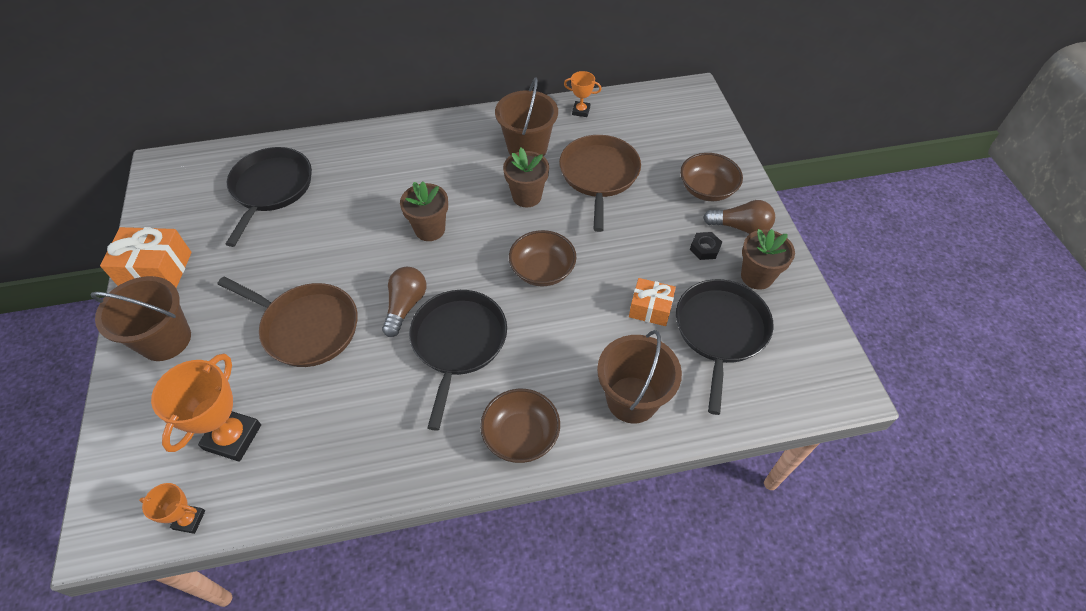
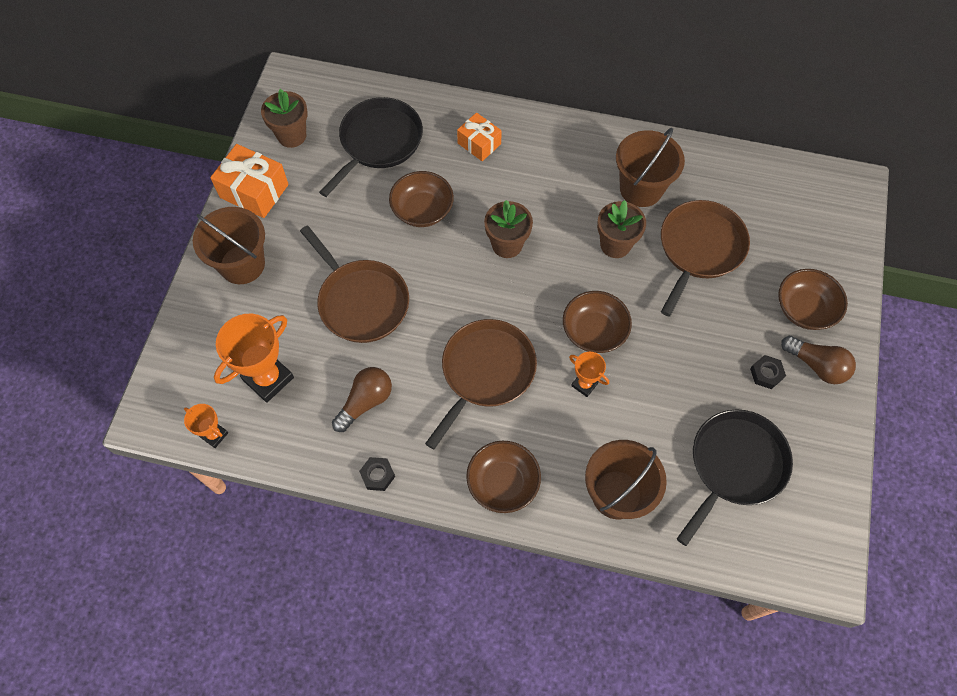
camera: 25 degrees right, 10 degrees up
(337, 229) = (422, 210): none -> brown bowl
(390, 483) = (377, 475): none -> black nut
(405, 306) = (453, 316): brown light bulb -> brown light bulb (365, 402)
(458, 343) = (485, 372): black pan -> brown pan
(581, 111) = (717, 164): orange trophy -> orange trophy (584, 384)
(650, 309) = (678, 414): orange gift -> orange gift (479, 143)
(756, 276) = (803, 425): brown flower pot -> brown flower pot (292, 135)

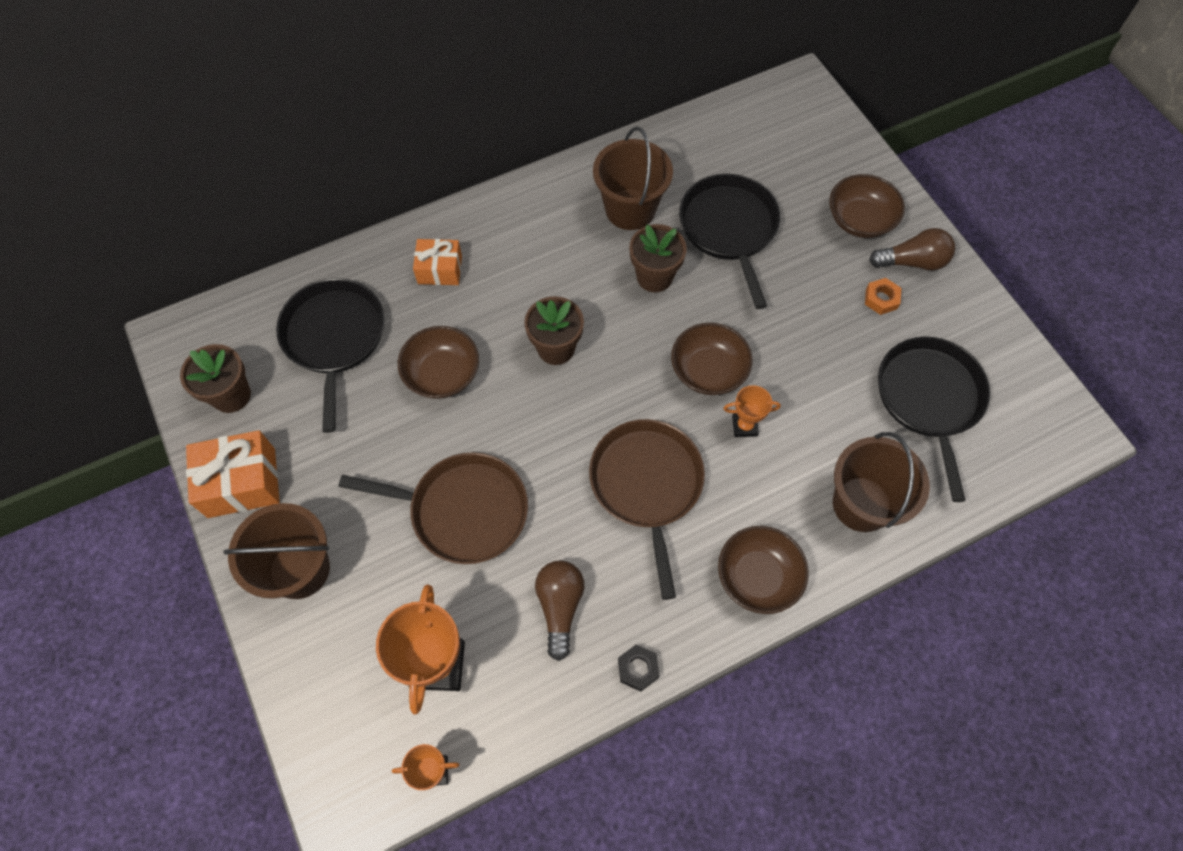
camera: 40 degrees left, 0 degrees up
(699, 249) = (729, 229): brown pan -> black pan
(766, 374) = (881, 299): black nut -> orange nut

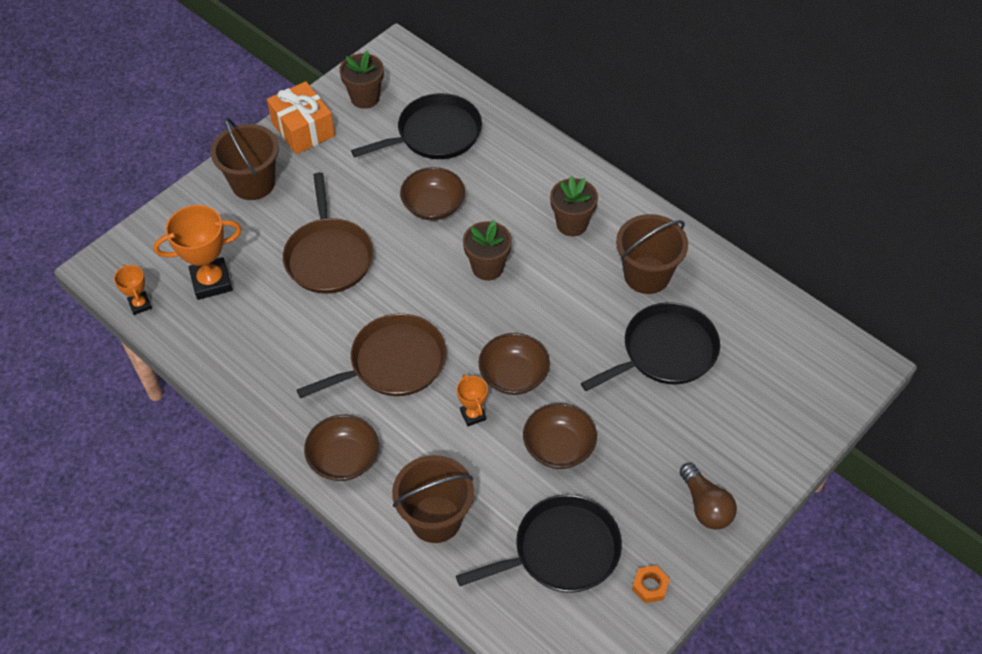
camera: 70 degrees right, 10 degrees down
(440, 270) = (523, 172): orange gift -> none
(560, 607) = (276, 338): brown light bulb -> none
(638, 669) = (245, 400): black nut -> none
(654, 277) = (587, 312): brown flower pot -> brown flower pot (572, 224)
(860, 220) = (730, 451): brown bowl -> brown bowl (559, 447)
(881, 299) = (650, 489): orange nut -> orange nut (650, 586)

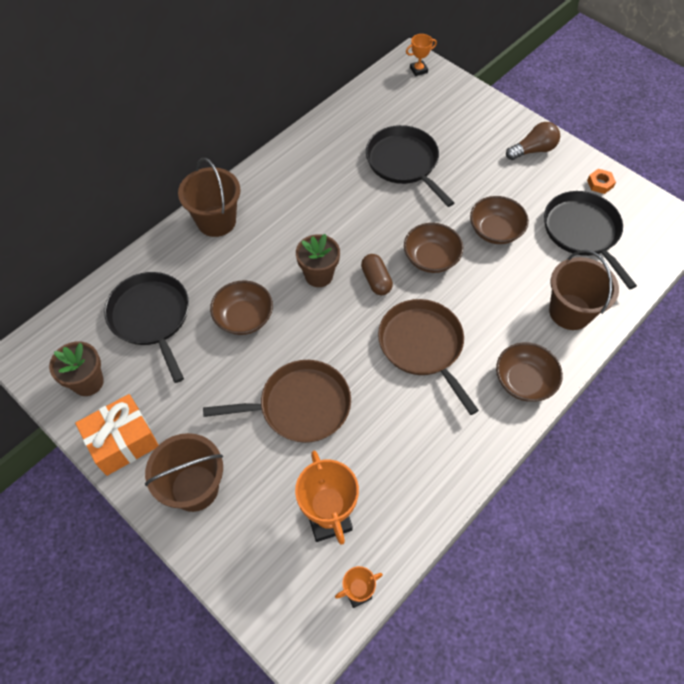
camera: 90 degrees left, 5 degrees up
(473, 415) = (471, 286): orange trophy -> orange trophy (418, 70)
(481, 320) = (376, 280): none -> brown capsule
(572, 224) = (274, 214): brown flower pot -> none
(646, 275) = (330, 169): brown bucket -> brown bucket (216, 221)

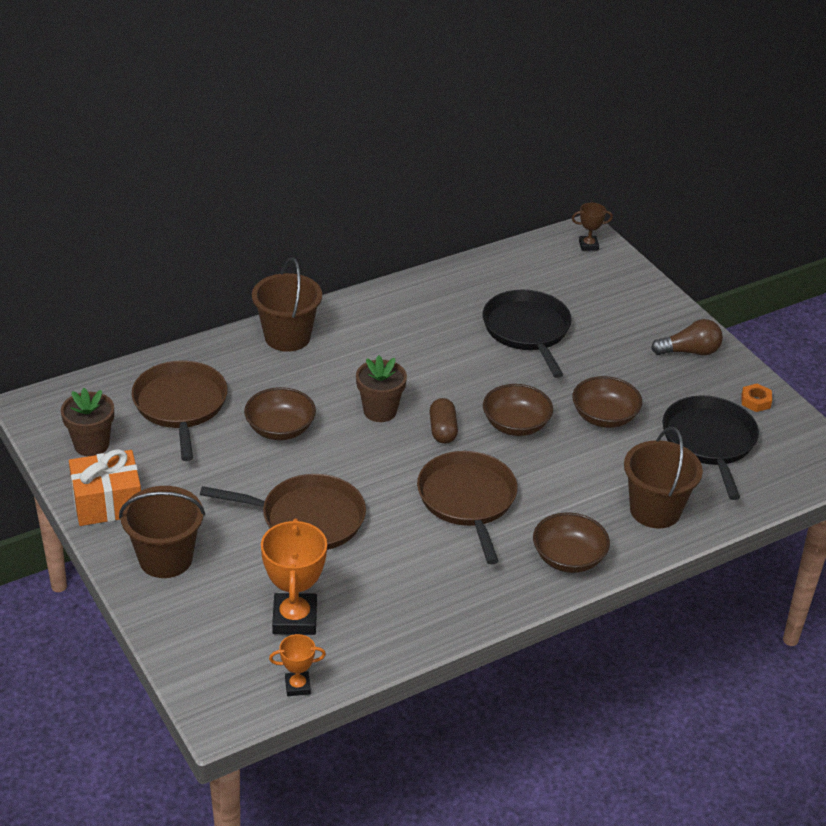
camera: 15 degrees right, 20 degrees down
(151, 317) = (180, 406): black pan -> brown pan
(418, 70) = (588, 245): orange trophy -> brown trophy

